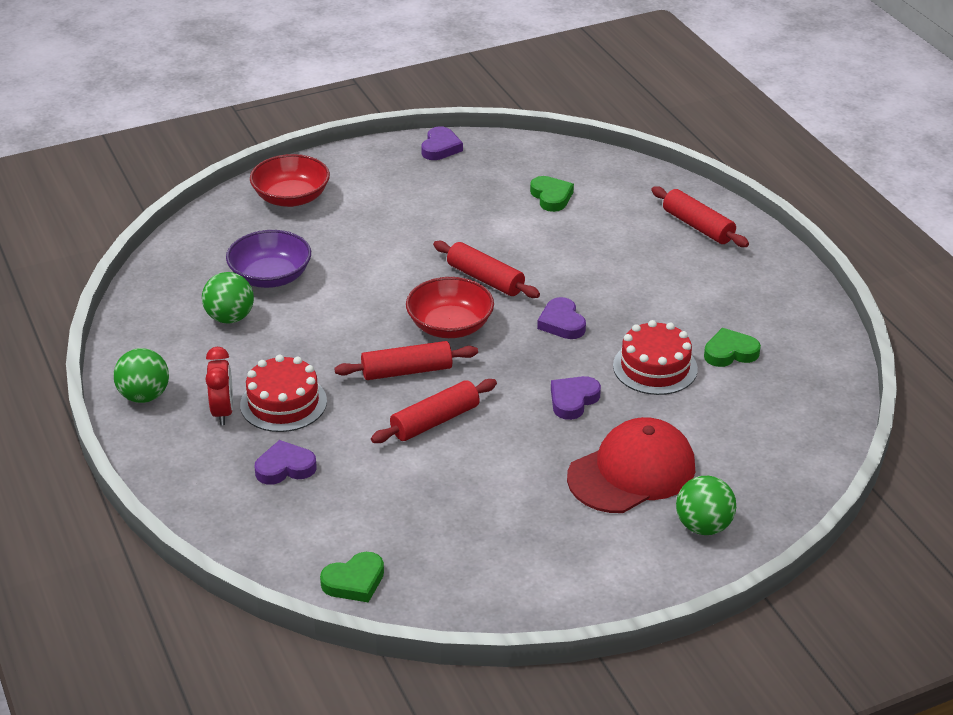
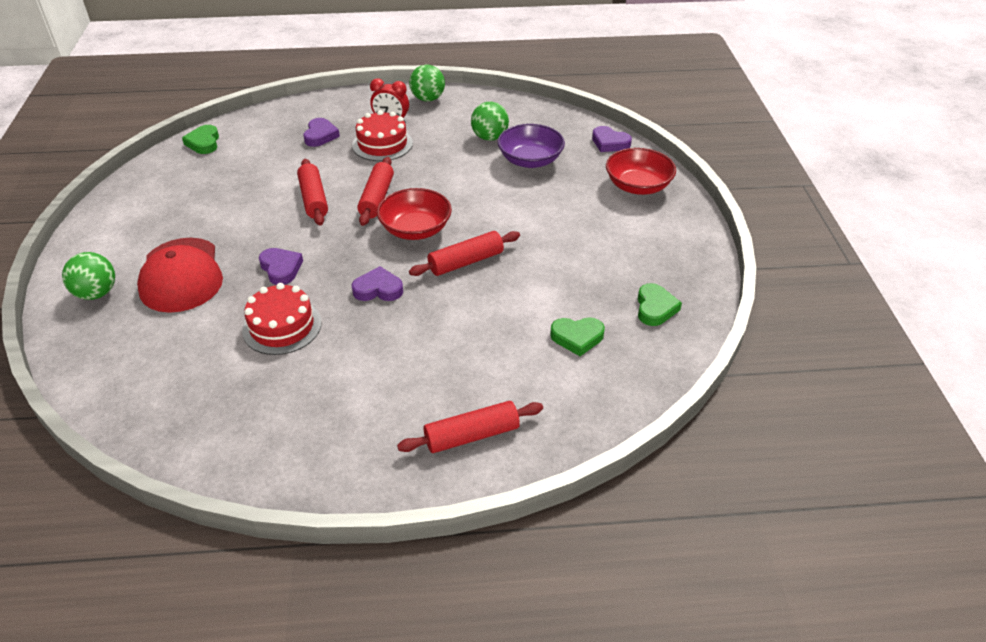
camera: 110 degrees right, 5 degrees up
(440, 148) = (696, 285): purple heart -> purple heart (609, 143)
(730, 352) = (263, 382): green heart -> green heart (655, 308)

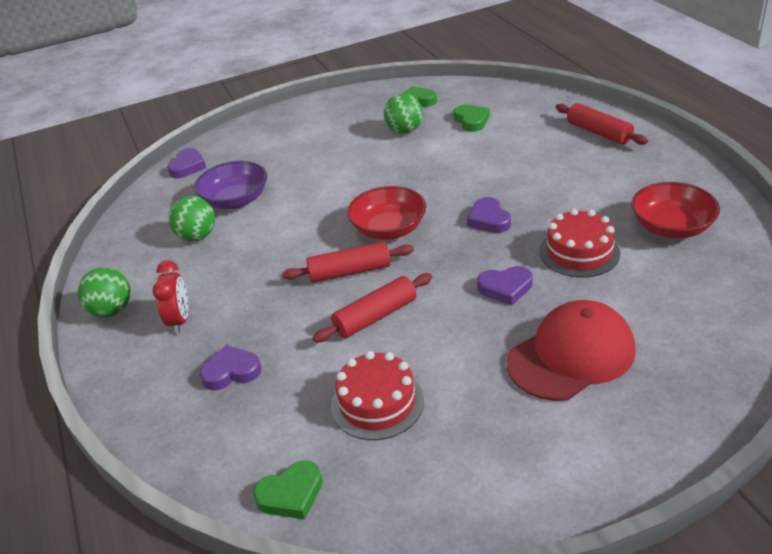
camera: 105 degrees left, 5 degrees down
(97, 293) = (654, 410): green ball -> green ball (404, 131)
(281, 268) = (505, 288): purple heart -> purple heart turned 135 degrees counterclockwise
(382, 144) = (236, 309): red cake -> red cake (377, 403)
(466, 262) = (419, 188): red rolling pin -> none
(638, 186) = (258, 139): red bowl -> red bowl (671, 227)

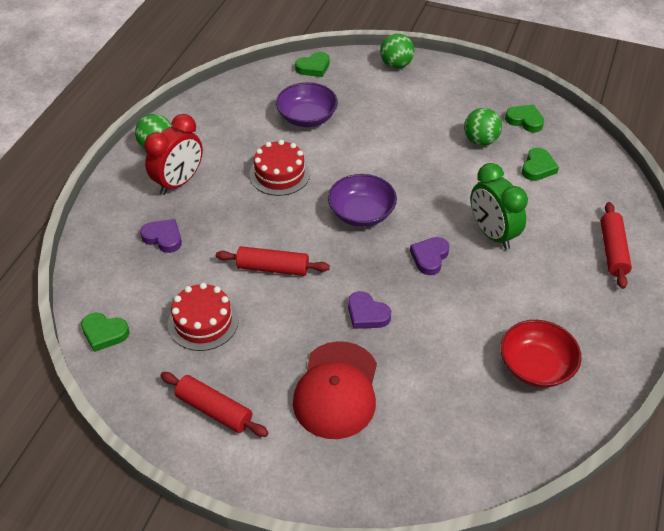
camera: 40 degrees right, 10 degrees up
(180, 321) = (179, 182): red clock -> red clock, size x1.52
(187, 166) = (313, 67): purple heart -> green heart
(197, 236) = (254, 129): green ball -> green ball (396, 65)
(350, 271) = (300, 225): red rolling pin -> red rolling pin (214, 410)
(389, 229) = (361, 213): red bowl -> purple bowl
(508, 176) = (492, 234): none -> green clock
(571, 355) = (336, 390): red cap -> red cap turned 90 degrees clockwise
(579, 252) = (447, 330): red cake -> red cake (279, 174)

